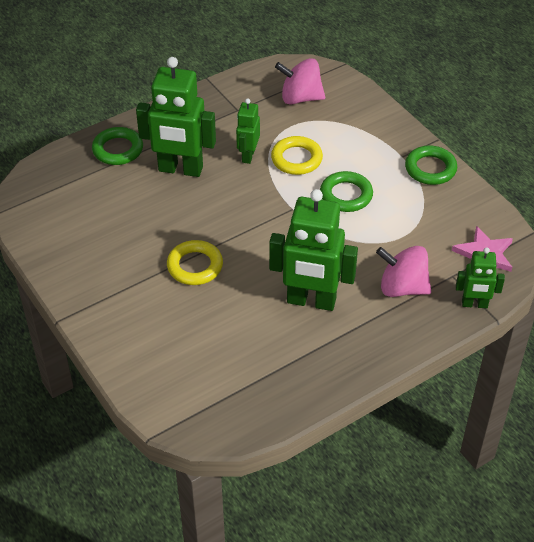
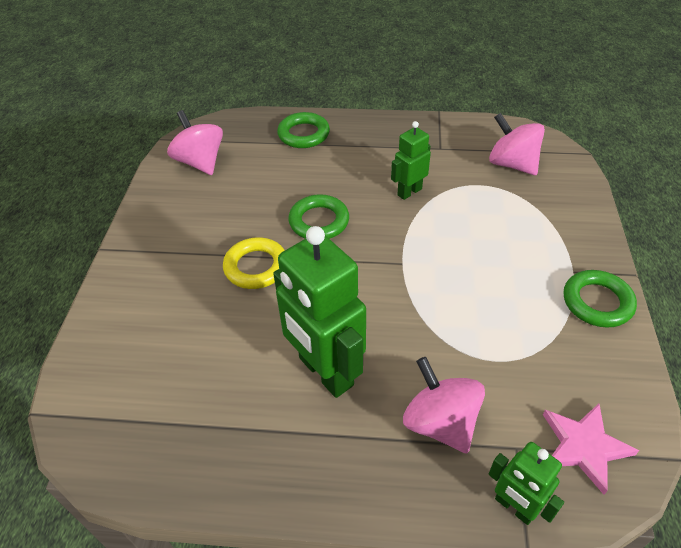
camera: 40 degrees right, 0 degrees up
(57, 215) = (200, 162): none -> pink spinning top
(180, 169) = (336, 174): green robot -> none
(296, 159) = (453, 218): yellow ring -> none
(346, 195) = (471, 279): green ring -> green ring (319, 221)

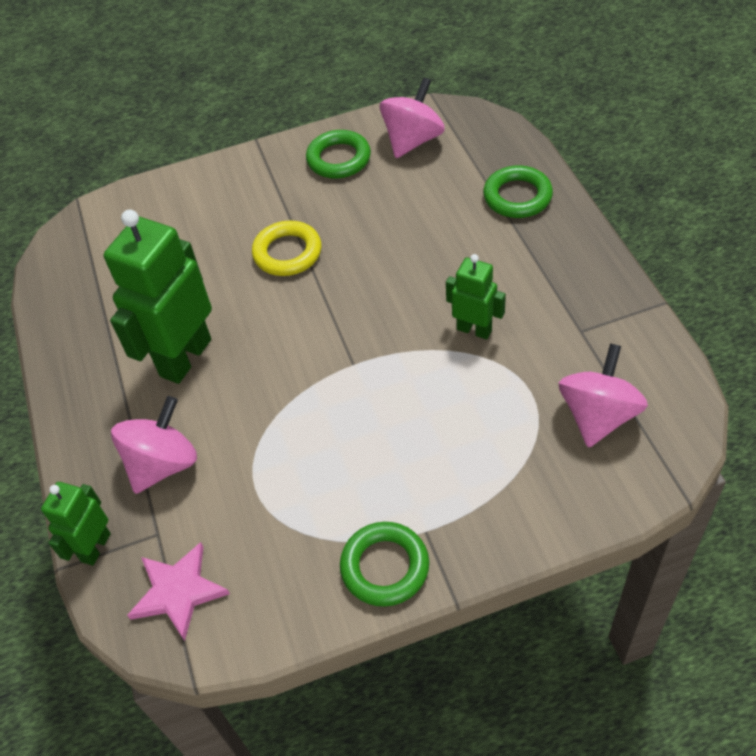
camera: 70 degrees right, 5 degrees up
(319, 221) = (378, 272): green ring -> green ring (339, 159)

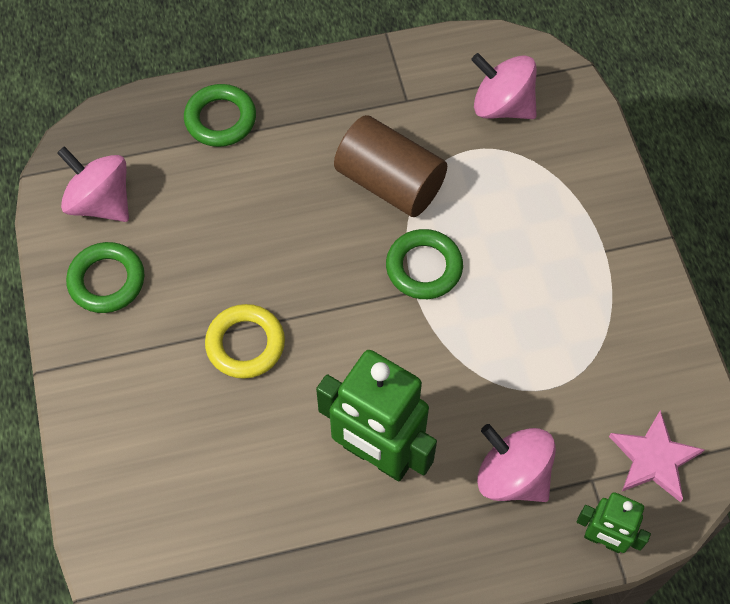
camera: 90 degrees left, 10 degrees up
(385, 567) = (637, 285): green ring -> green ring (424, 267)
(474, 330) = (390, 183): green robot -> brown cylinder

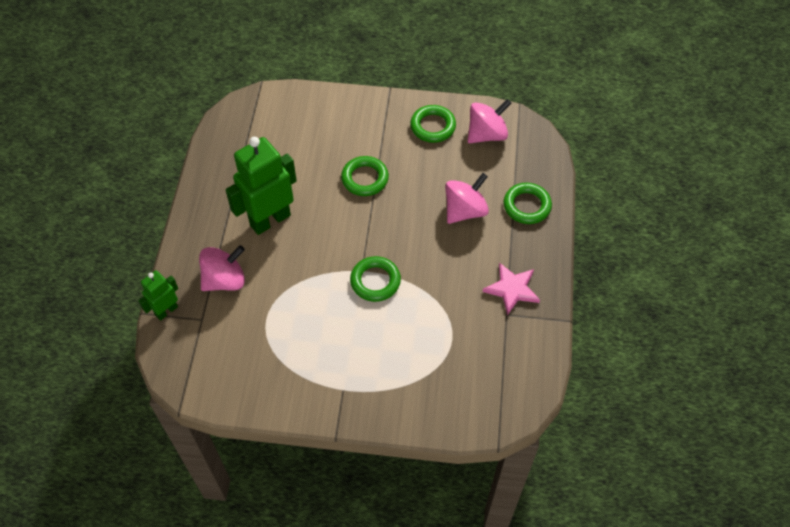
camera: 110 degrees right, 5 degrees down
(245, 344) = (365, 179): yellow ring -> green ring
(390, 183) = (444, 283): brown cylinder -> none
(502, 106) = (481, 371): pink spinning top -> pink spinning top (465, 211)
(654, 458) = (196, 357): pink star -> pink star (512, 289)

